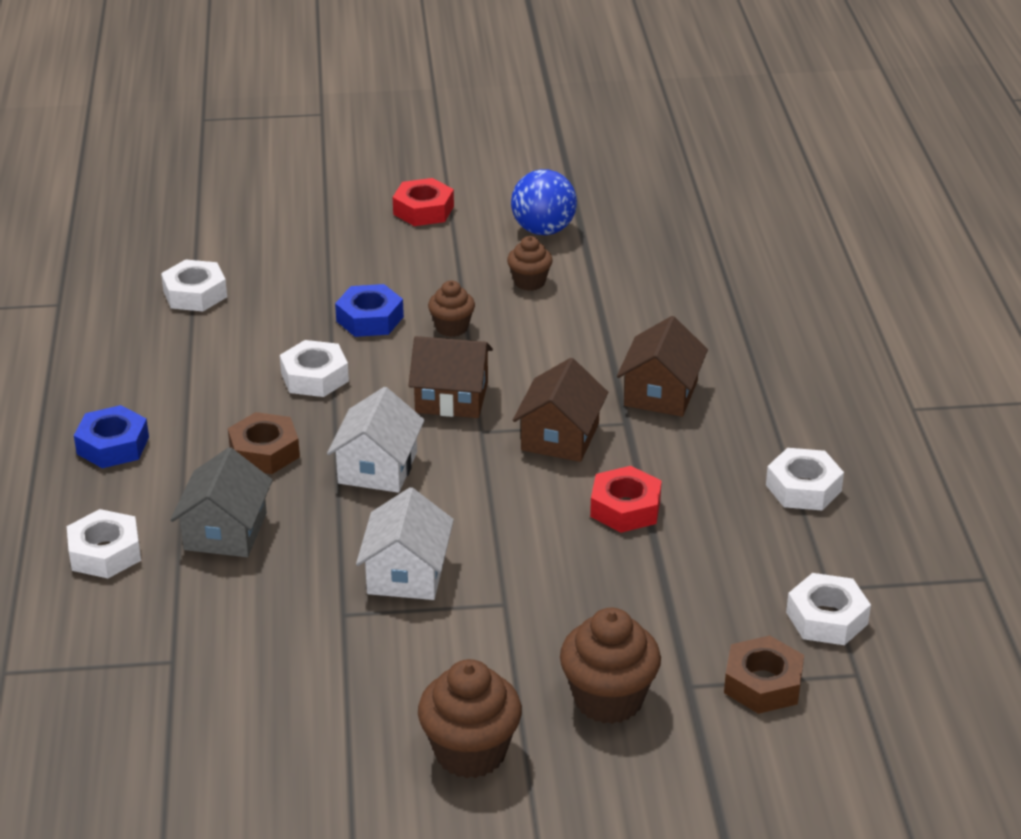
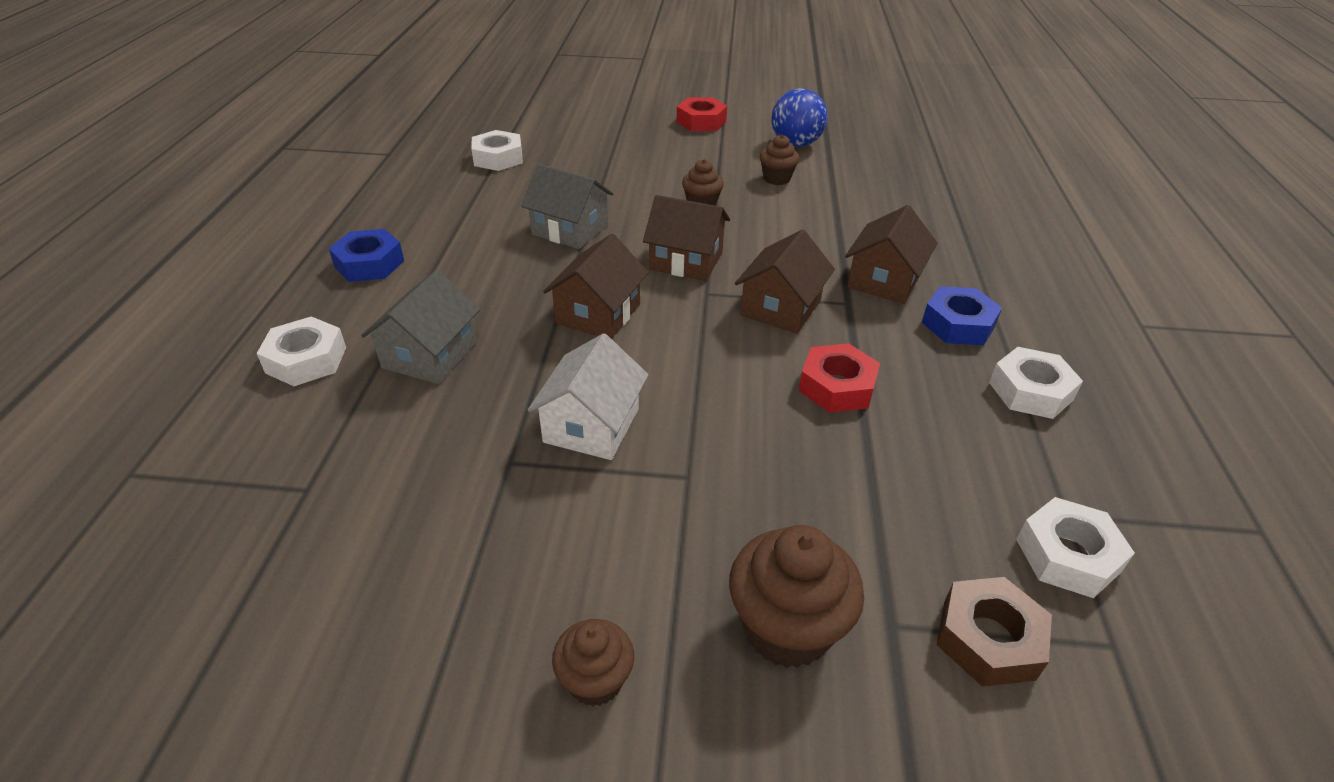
camera: 10 degrees right, 5 degrees up
(264, 452) = (499, 286): brown nut -> none
(314, 377) = (570, 229): white nut -> grey house
(369, 319) = (633, 191): blue nut -> blue nut (958, 324)
(377, 468) = (598, 314): white house -> brown house
(470, 752) = (595, 680): brown cupcake -> brown cupcake, size x0.59

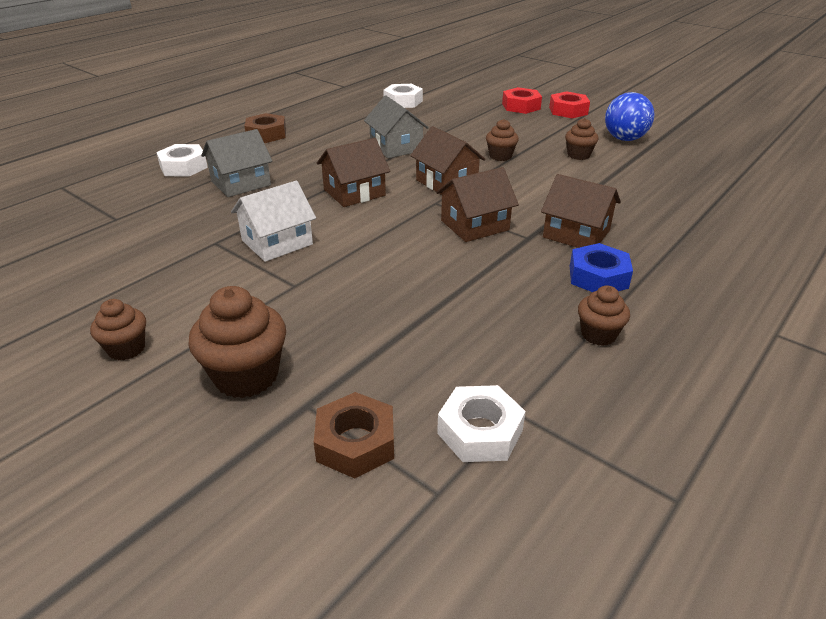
camera: 35 degrees right, 5 degrees down
(369, 264) = (266, 134): blue nut -> brown nut
(836, 386) = (451, 278): red nut -> red nut (521, 106)
(884, 280) = (576, 234): brown house -> brown house turned 60 degrees clockwise
(1030, 391) = (598, 334): white nut -> brown cupcake

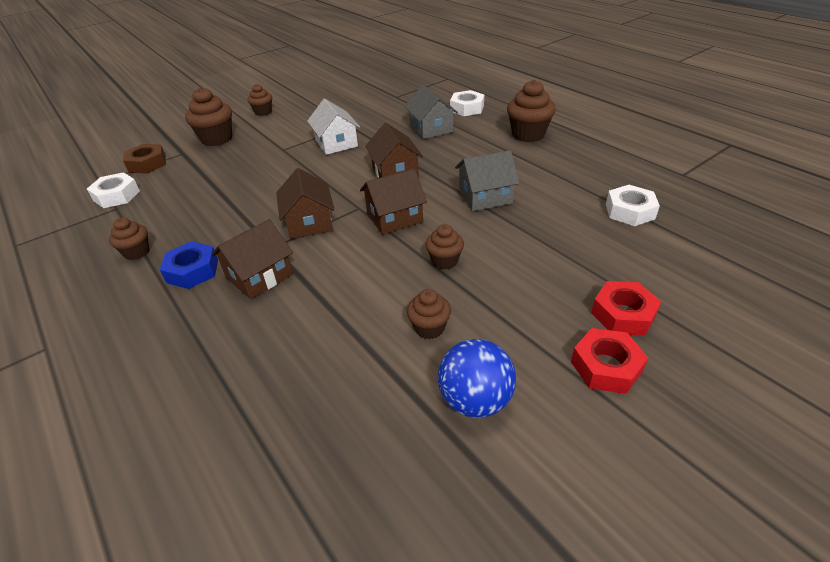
camera: 105 degrees right, 5 degrees up
(266, 134) = (528, 135): brown nut -> brown cupcake

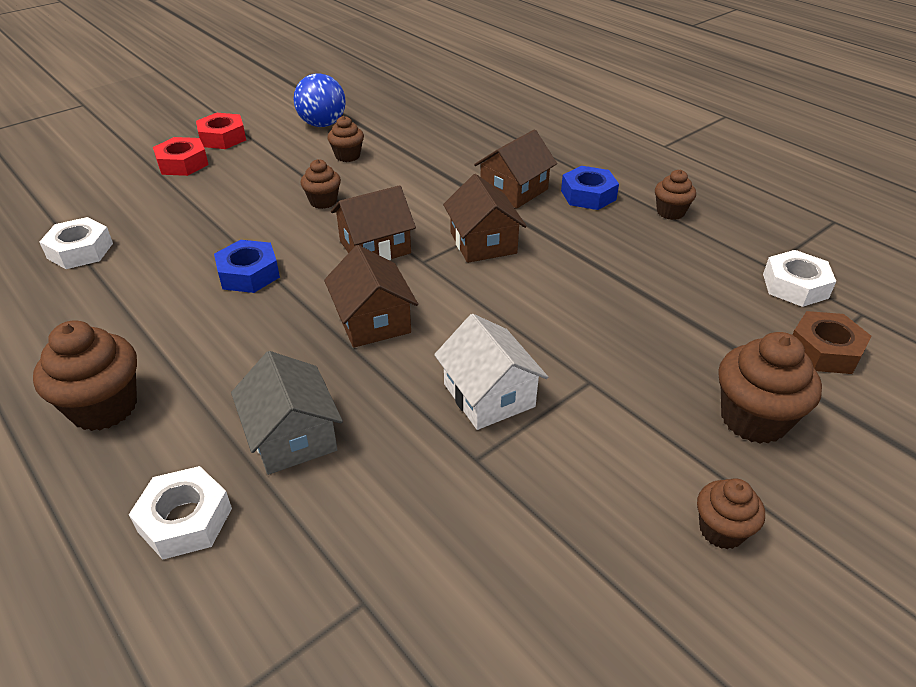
camera: 175 degrees right, 0 degrees up
(485, 197) = (249, 274): grey house -> blue nut

